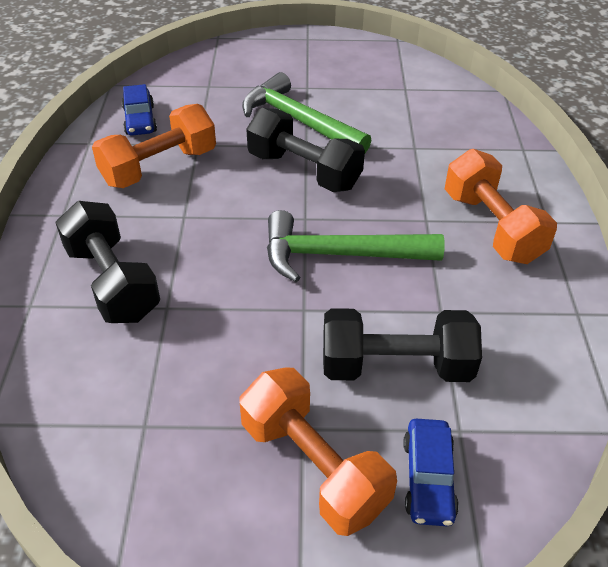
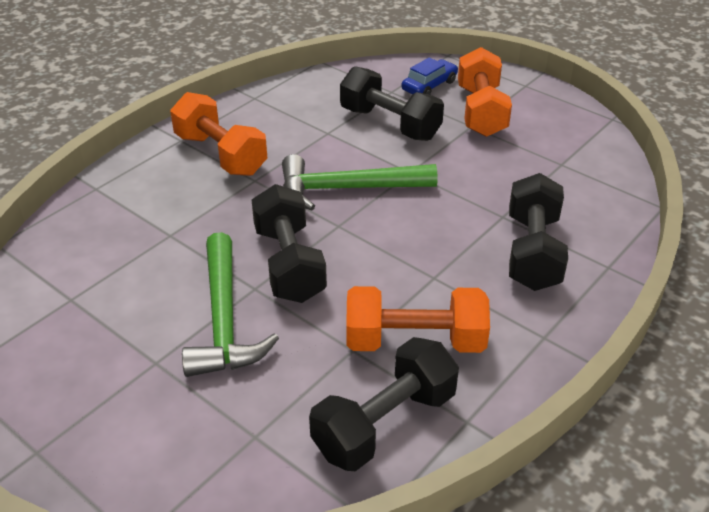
camera: 140 degrees left, 5 degrees down
(140, 120) = (385, 423): blue car -> black dumbbell
(339, 255) = (347, 189): green hammer -> green hammer turned 135 degrees clockwise
(491, 227) = (221, 154): orange dumbbell -> orange dumbbell turned 60 degrees counterclockwise

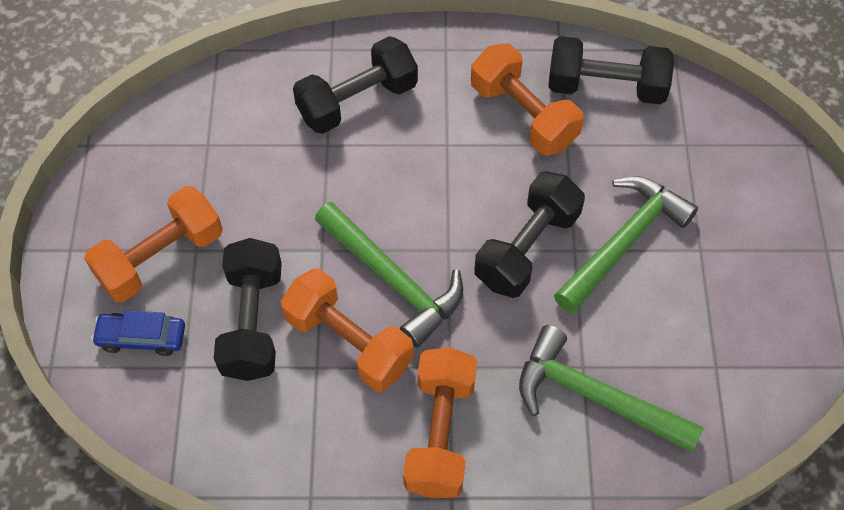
camera: 130 degrees left, 20 degrees up
(145, 226) = (594, 397): none -> green hammer
(327, 150) = (348, 342): none -> orange dumbbell

